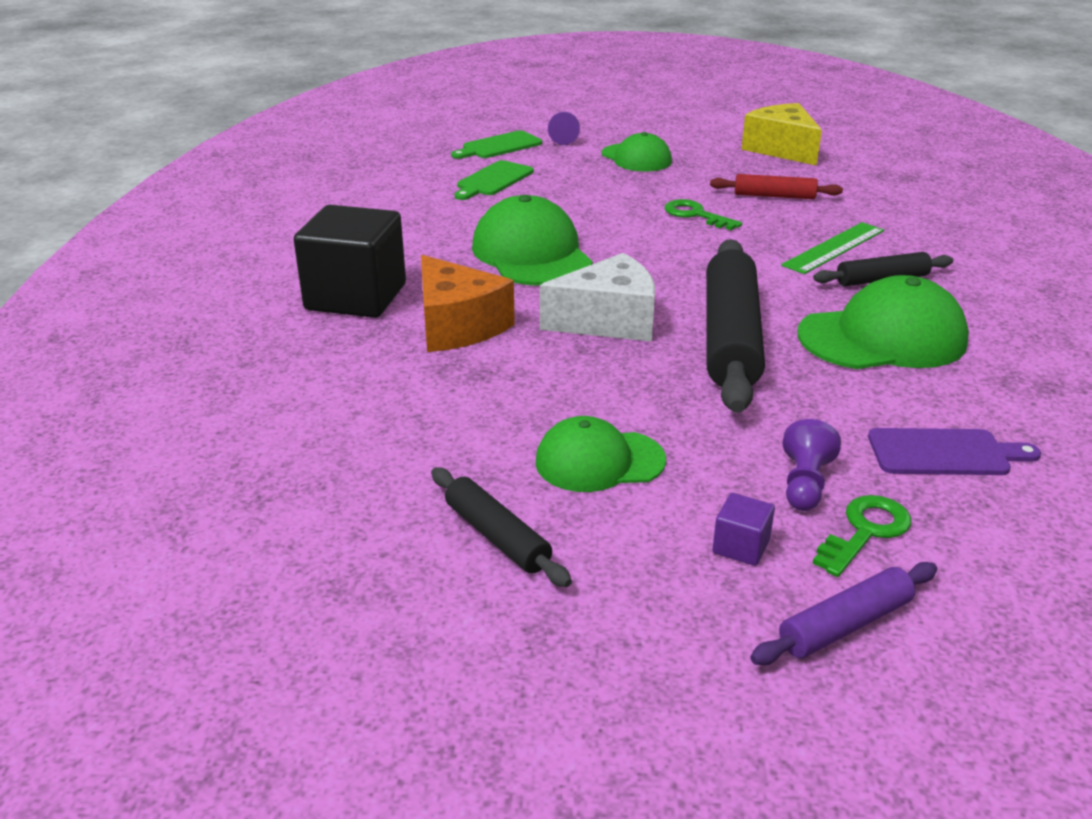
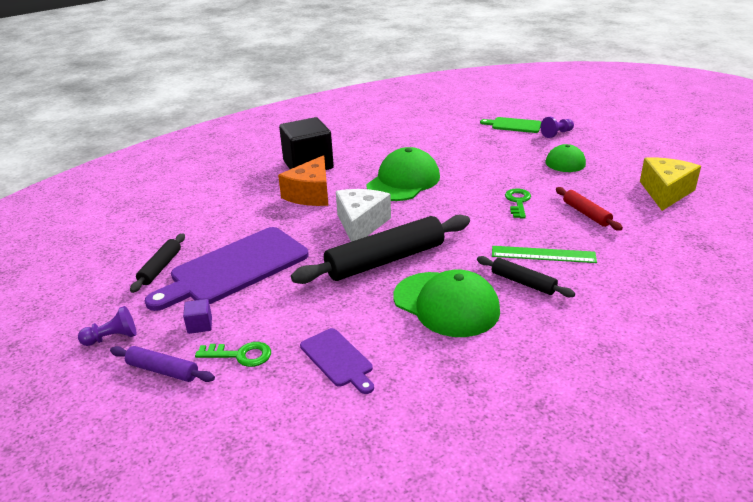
camera: 55 degrees right, 0 degrees up
(493, 180) = (470, 141): green cutting board -> none
(599, 461) = (234, 268): green cap -> purple cutting board
(609, 321) = (361, 224): white cheese -> white cheese turned 120 degrees counterclockwise
(804, 484) = (266, 326): purple pawn -> purple pawn (112, 338)

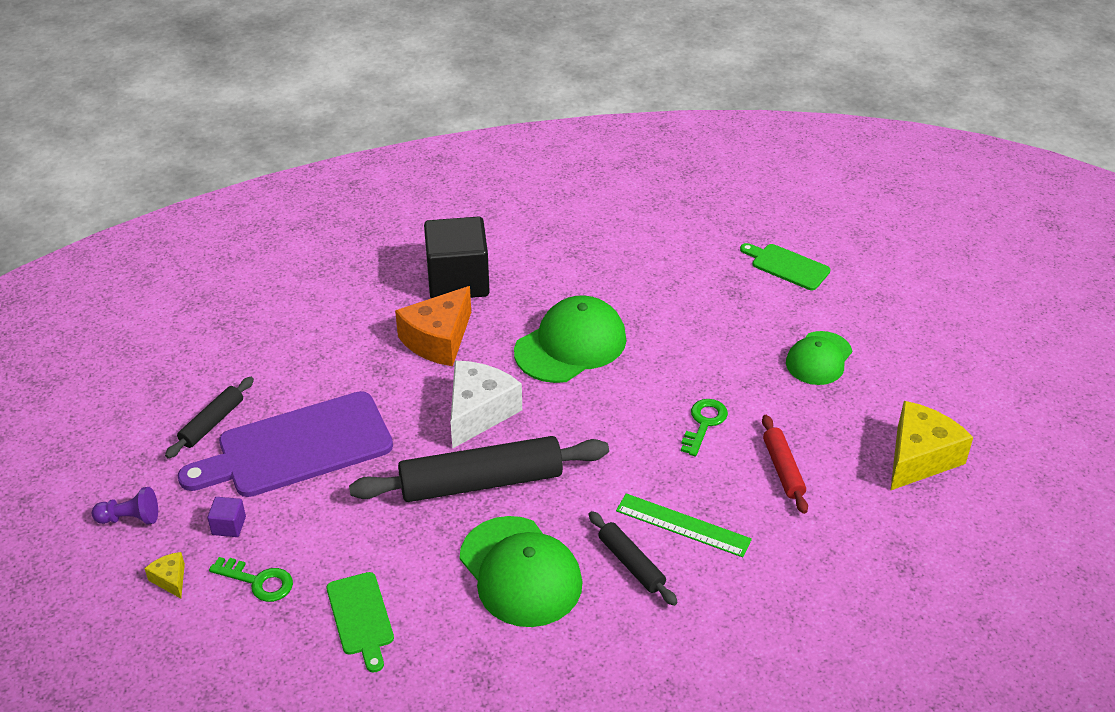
camera: 15 degrees right, 10 degrees up
(163, 370) = (170, 579): purple rolling pin -> yellow cheese
(338, 359) = (361, 617): purple cutting board -> green cutting board
(556, 134) = (839, 300): purple pawn -> none

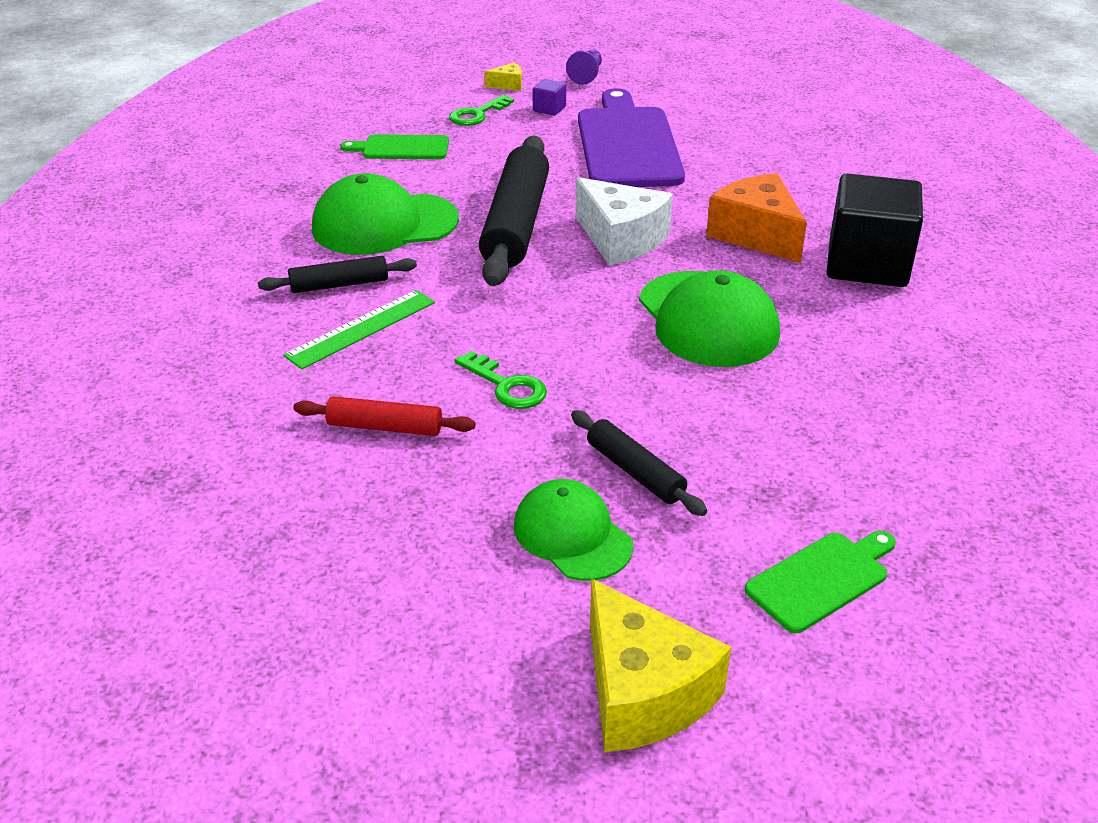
camera: 110 degrees right, 5 degrees down
(212, 423) = (684, 113): black rolling pin -> black rolling pin (635, 472)
(919, 457) = (307, 567): yellow cheese -> yellow cheese (642, 693)

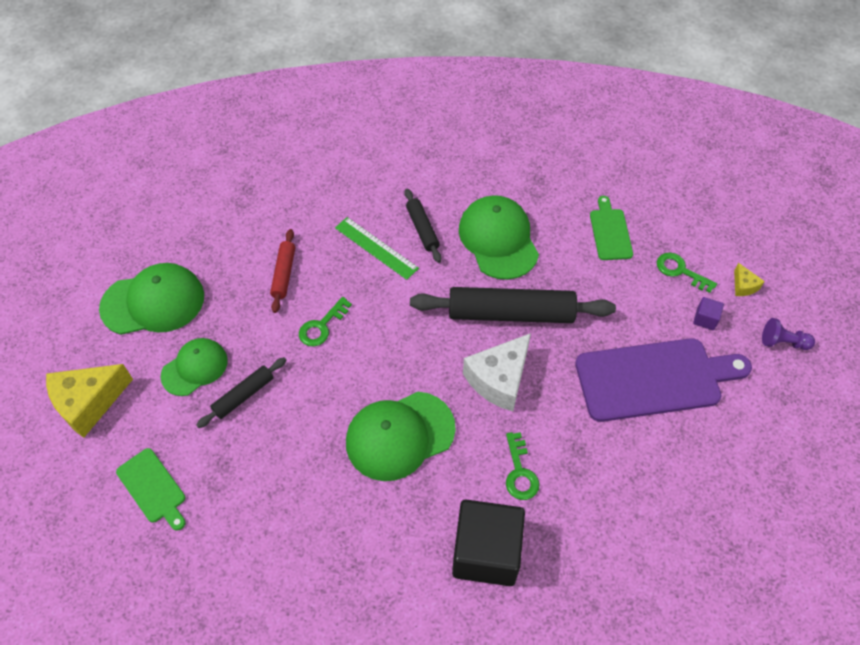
camera: 85 degrees right, 20 degrees up
(404, 604) = (153, 302): none -> green cap
(756, 235) = (520, 472): orange cheese -> green key

